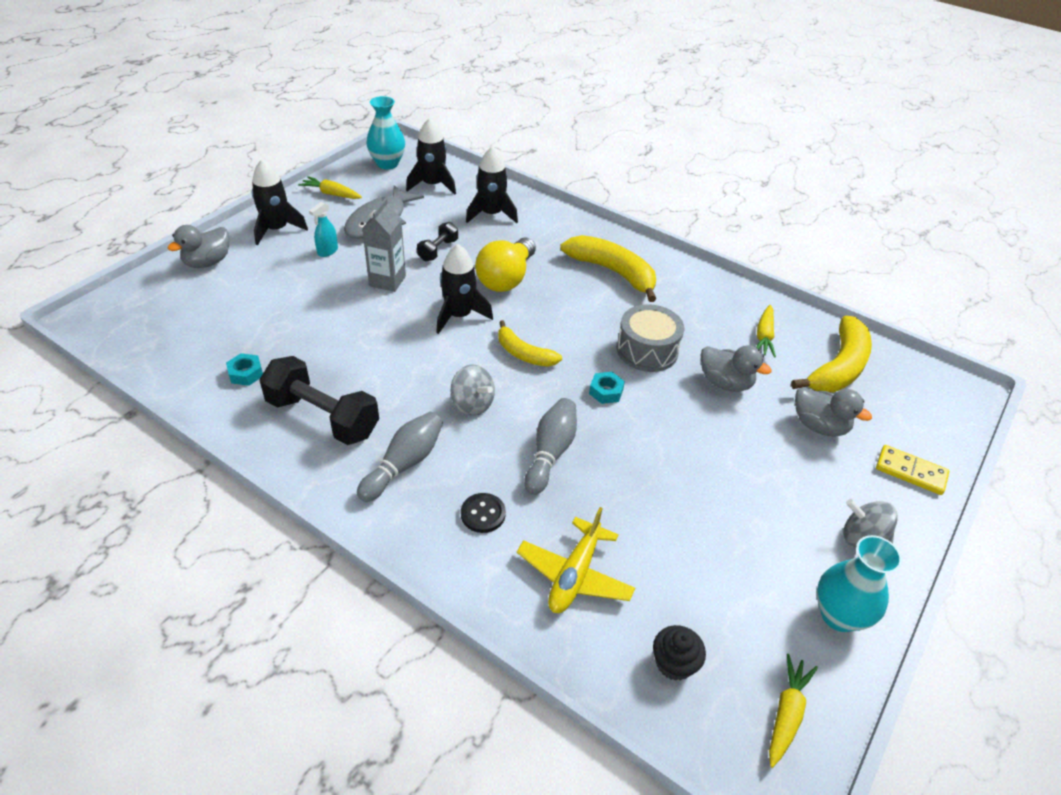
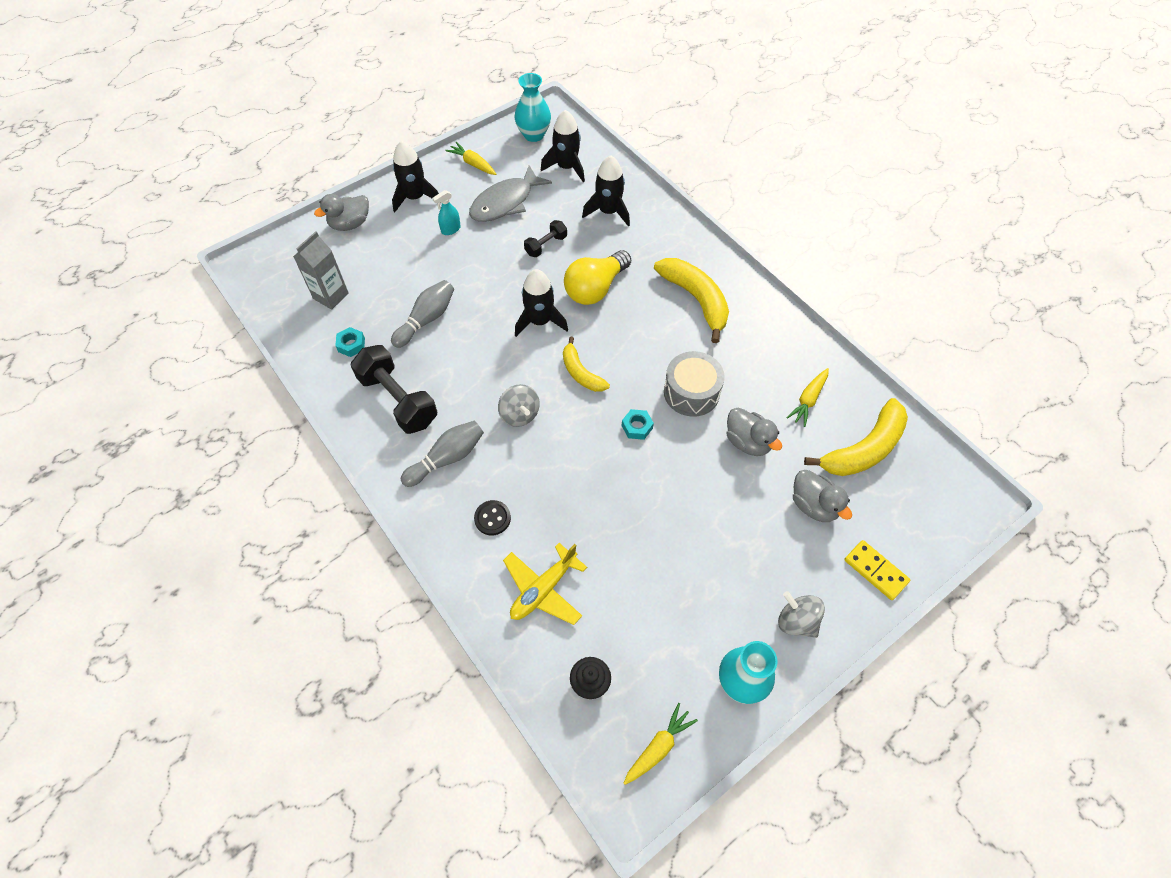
camera: 20 degrees right, 15 degrees up
(387, 281) = (491, 272): grey carton -> grey carton (331, 296)
(550, 453) = (566, 476): grey bowling pin -> grey bowling pin (426, 320)

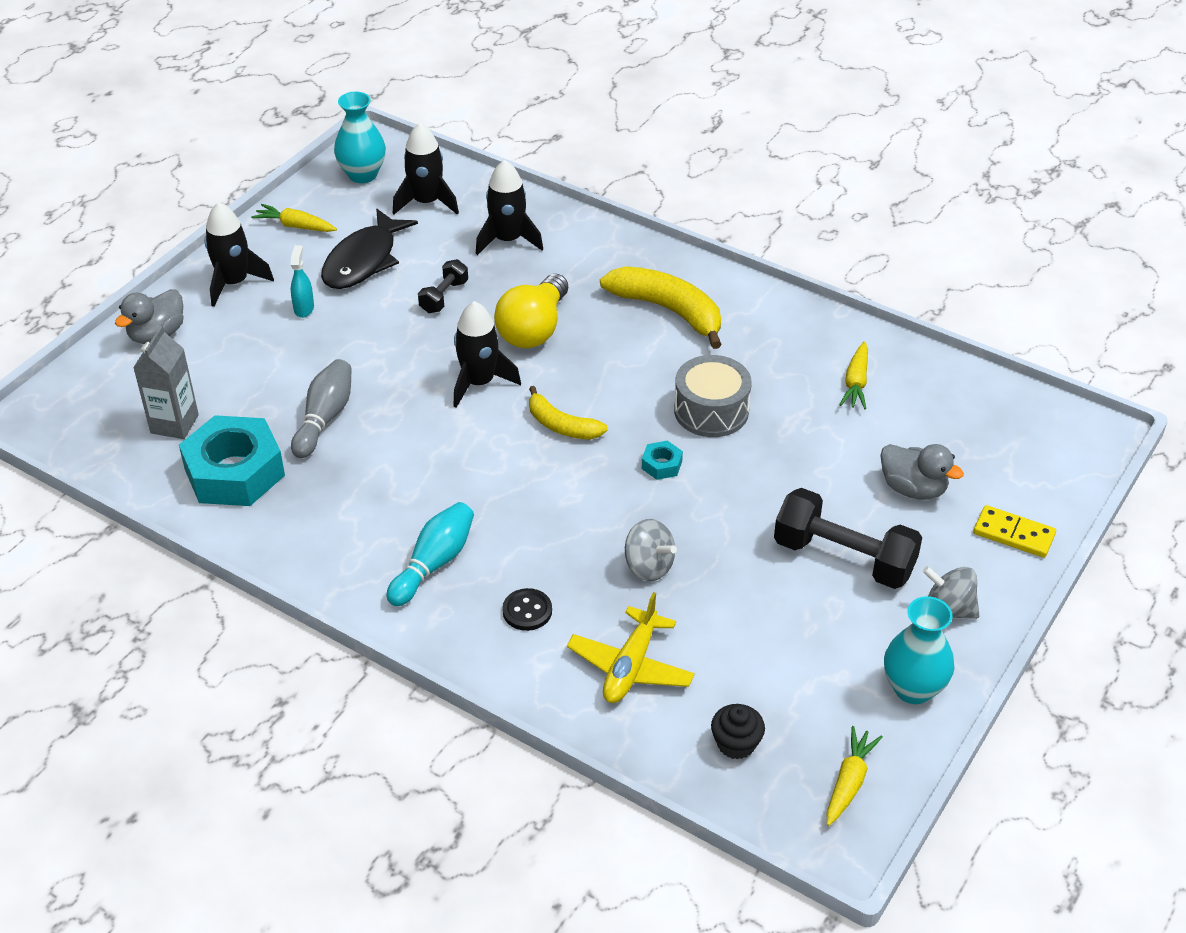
camera: 20 degrees left, 15 degrees down
(351, 345) = (234, 472): turquoise nut -> turquoise nut, size x2.40
(398, 400) = (333, 517): black dumbbell -> black dumbbell (844, 558)
(447, 458) = (434, 564): grey bowling pin -> turquoise bowling pin
(450, 229) = (304, 308): turquoise spray bottle -> turquoise spray bottle turned 150 degrees clockwise
(505, 202) = (363, 261): grey fish -> black fish
(519, 414) = (505, 491): grey spinning top -> grey spinning top (648, 566)
(748, 442) = (805, 445): grey duck -> none
(864, 449) = (944, 416): yellow banana -> none

